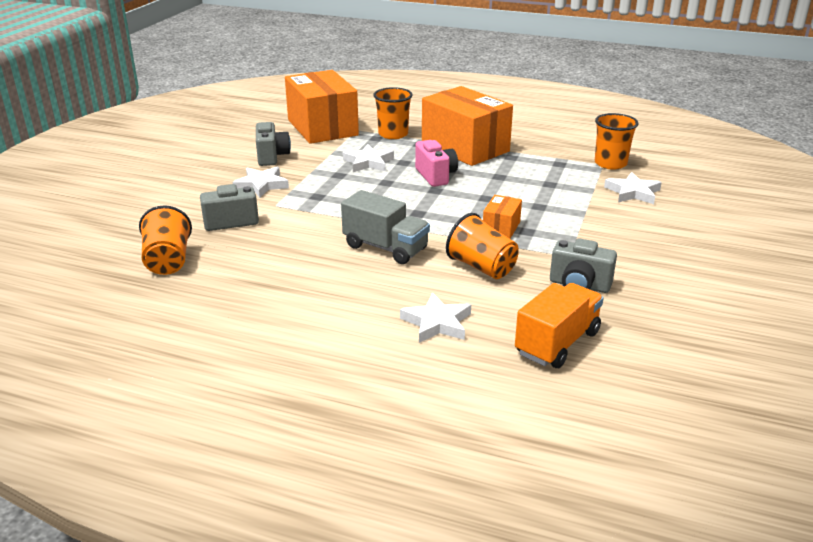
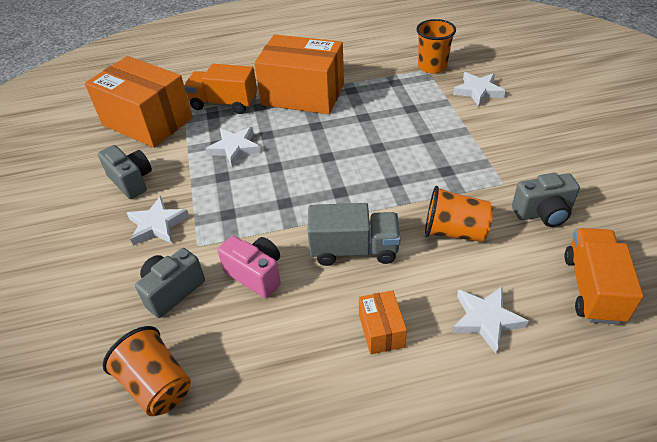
camera: 30 degrees left, 15 degrees up
(393, 134) = (224, 103): orange cup -> orange truck
(436, 176) = (311, 139): pink camera -> pink camera (256, 274)
(501, 228) = (423, 177): orange box -> orange box (381, 330)

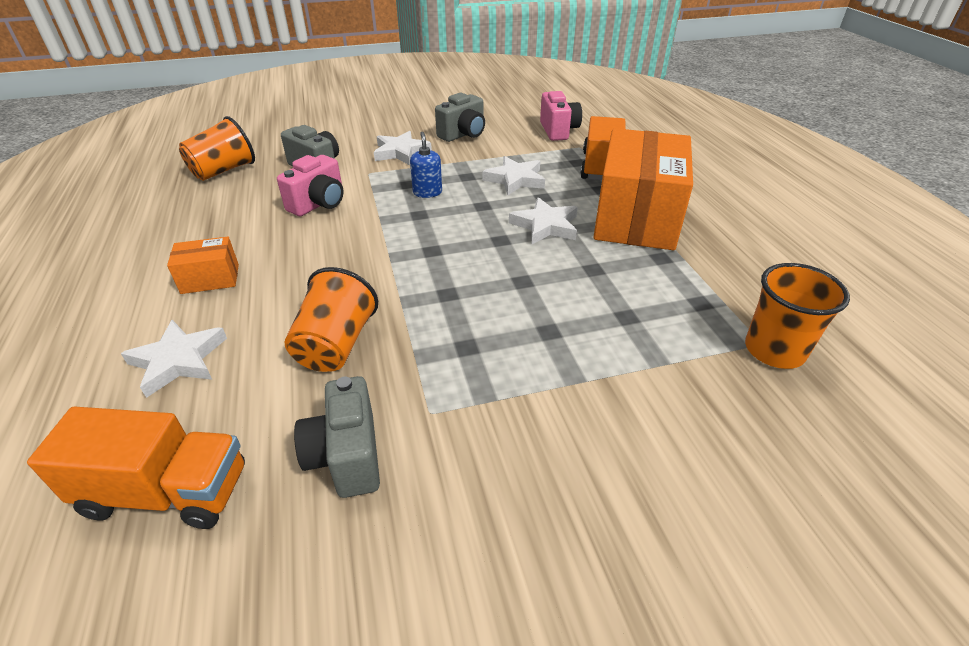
camera: 85 degrees right, 5 degrees down
(147, 121) = (558, 131): orange box -> pink camera
(247, 200) = (427, 192): none -> blue soap dispenser
(354, 249) = (331, 261): grey truck -> none
(478, 91) = (709, 410): white star -> white star (545, 225)

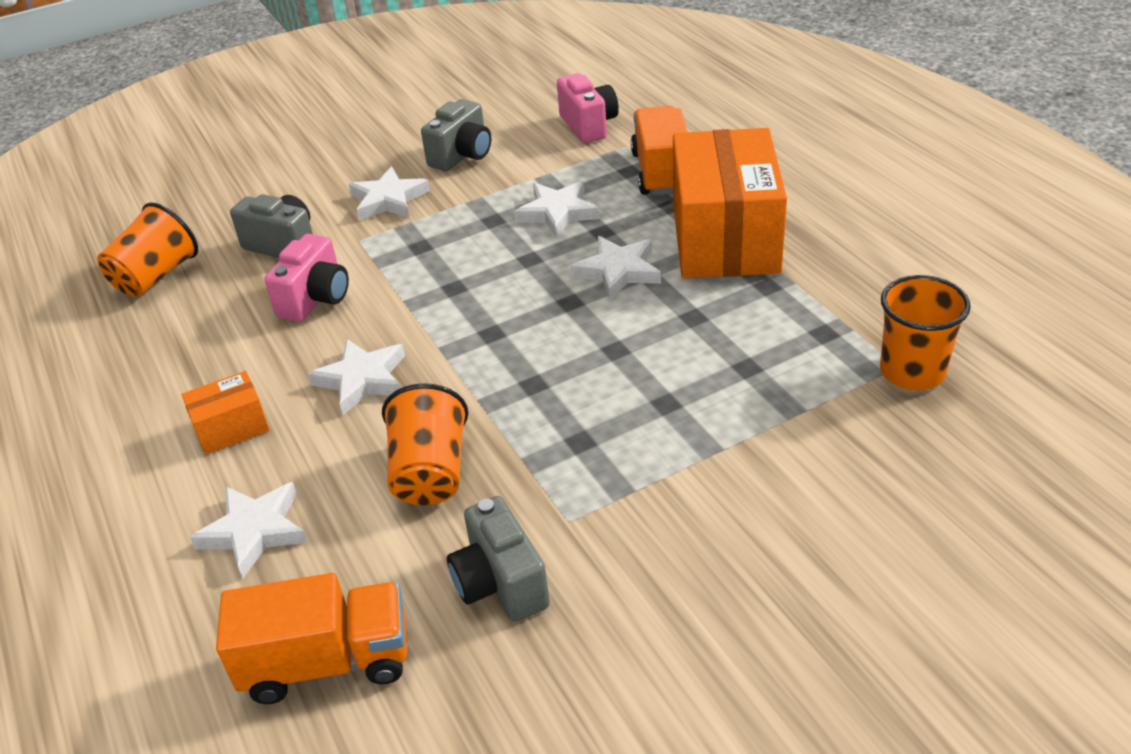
camera: 10 degrees left, 0 degrees up
(321, 264) = (362, 380): none -> white star
(427, 192) = (451, 254): blue soap dispenser -> none

